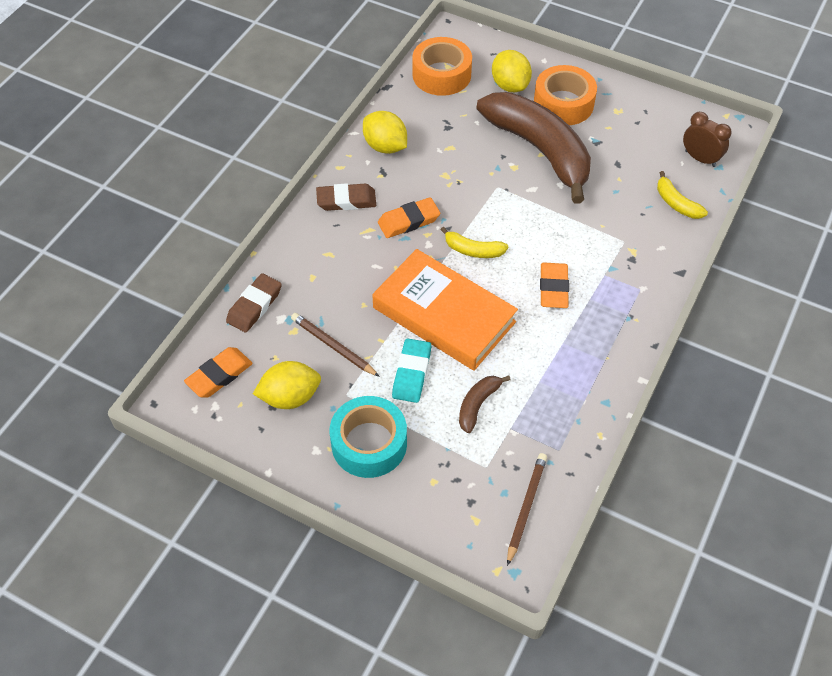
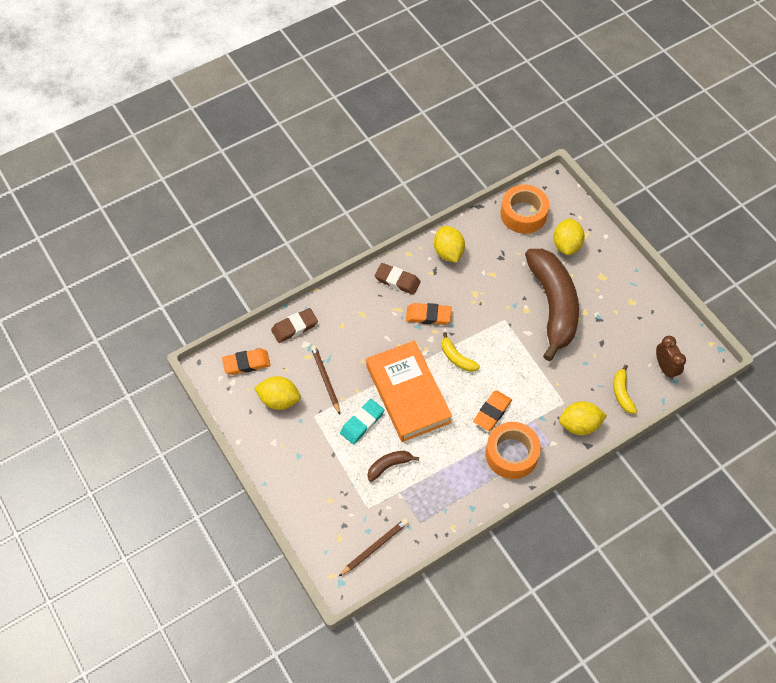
camera: 30 degrees right, 5 degrees up
(369, 443) = (307, 455): turquoise tape -> none
(563, 104) = (595, 277): orange tape -> orange tape (511, 454)
(657, 256) = (579, 425): none -> yellow lemon

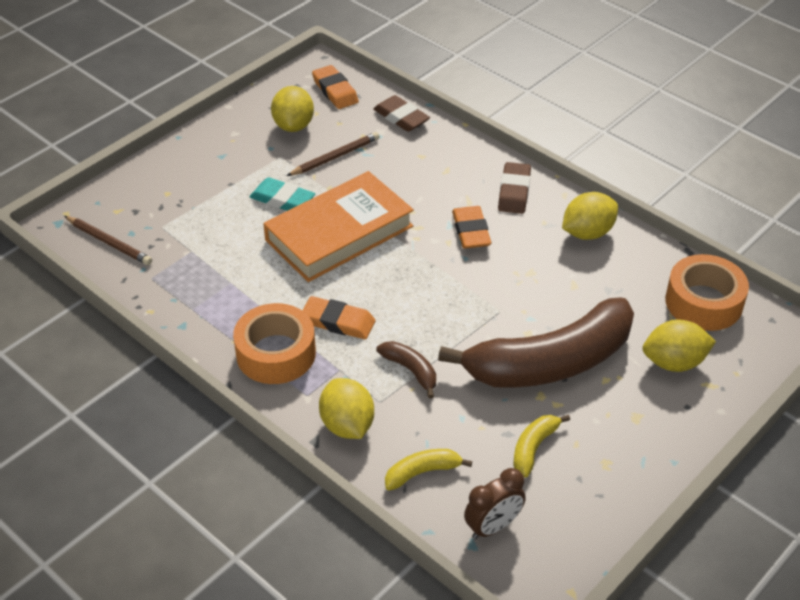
camera: 75 degrees right, 15 degrees down
(389, 466) = (227, 235): brown banana -> brown banana (411, 370)
(457, 358) = (413, 271): yellow banana -> yellow banana (533, 448)

